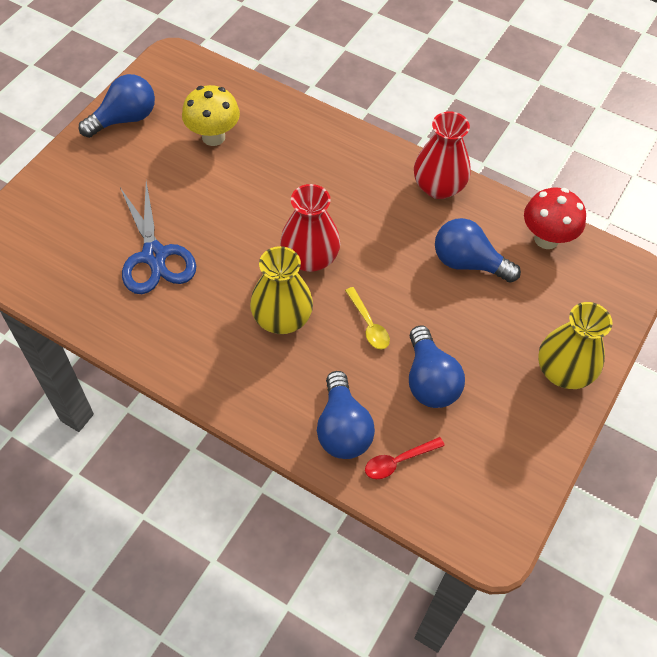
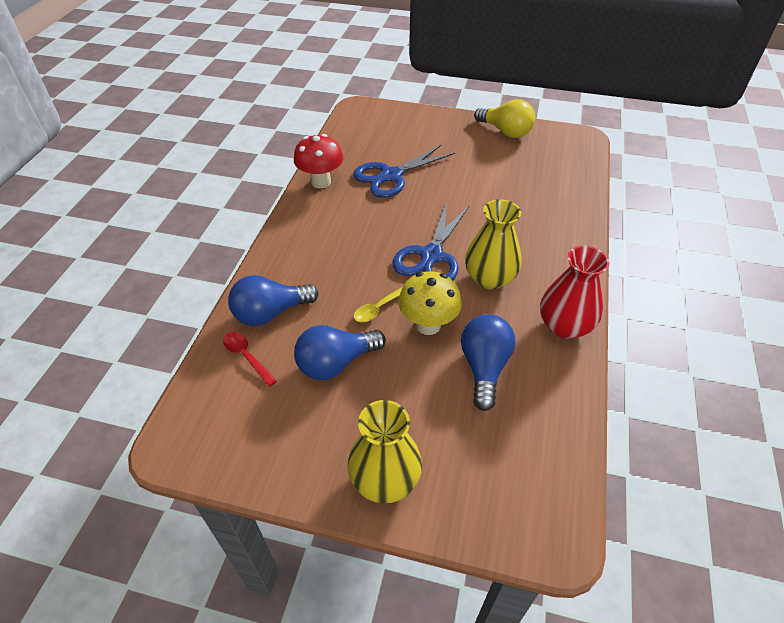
camera: 75 degrees right, 10 degrees down
(124, 119) = (505, 132): blue light bulb -> yellow light bulb
(213, 137) = (520, 175): yellow mushroom -> yellow mushroom (428, 325)
(282, 318) = (364, 253): yellow vase -> yellow vase (489, 278)
(310, 258) = (431, 256): red vase -> blue scissors
(546, 239) = (554, 433): red mushroom -> red mushroom (321, 182)

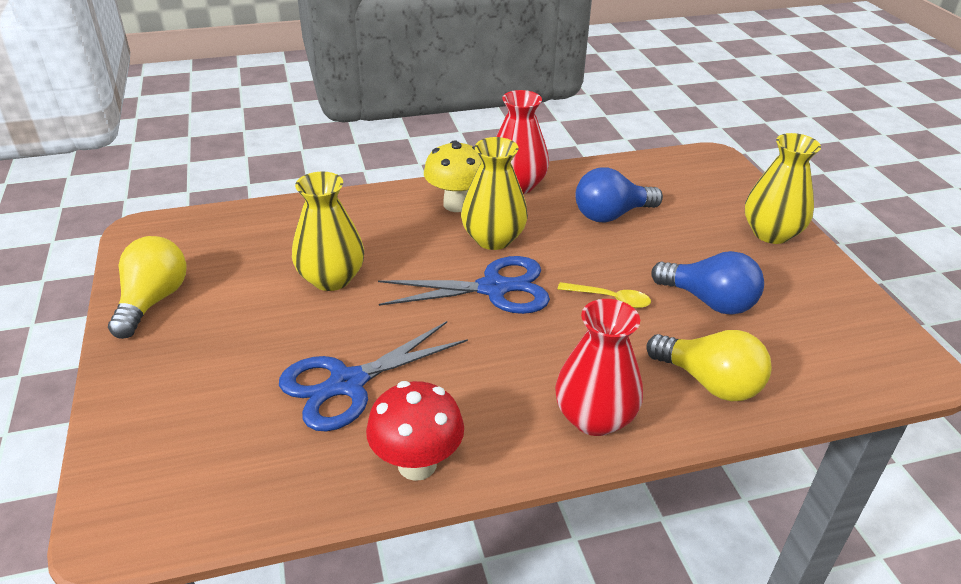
camera: 120 degrees left, 10 degrees down
(247, 357) = (780, 370): red spoon -> none
(270, 313) = (710, 382): blue light bulb -> yellow light bulb
(292, 250) = (594, 418): none -> red vase
(391, 176) = (347, 384): blue scissors -> blue scissors turned 120 degrees clockwise
(428, 325) = (598, 259): yellow mushroom -> yellow mushroom (456, 204)
(488, 192) = (331, 278): none -> yellow vase

